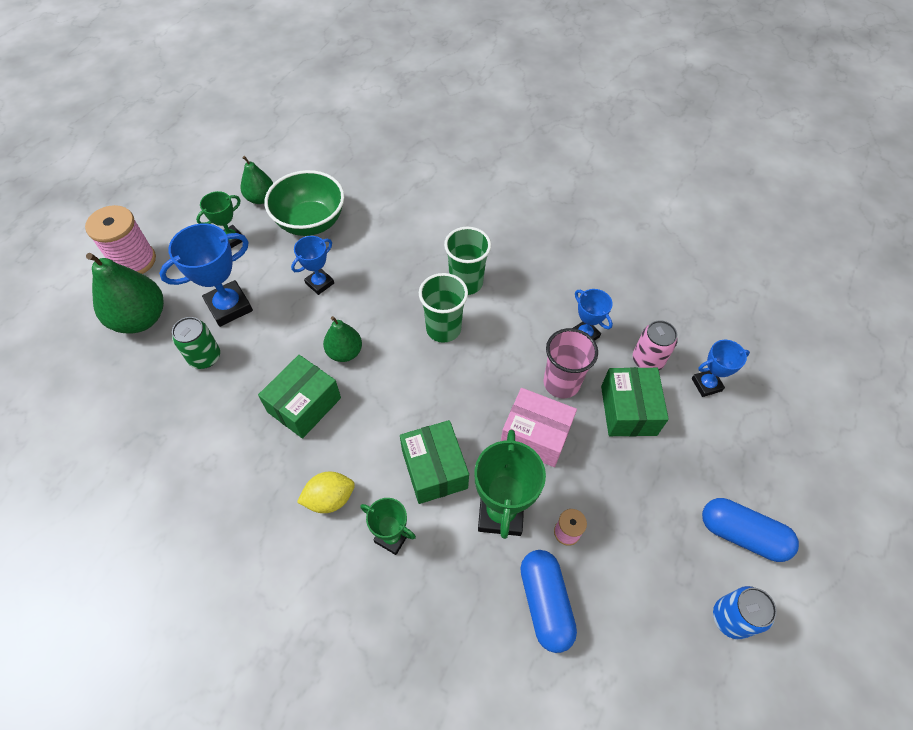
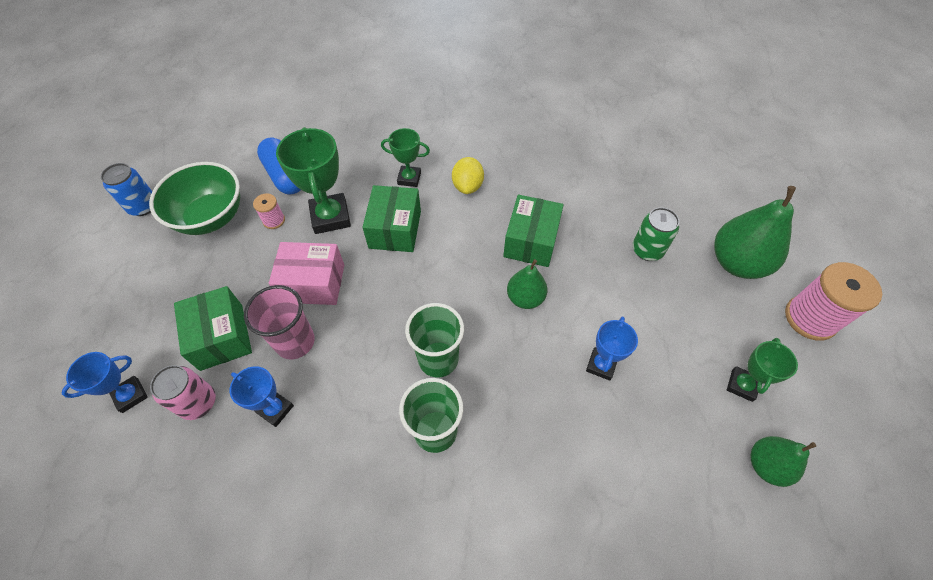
camera: 160 degrees right, 0 degrees up
(229, 306) = (670, 304): blue trophy -> none
(310, 222) = (674, 450): green bowl -> green bowl (211, 217)
(330, 499) = (467, 186): yellow lemon -> yellow lemon turned 45 degrees counterclockwise
(434, 469) = (395, 229): green box -> green box turned 45 degrees clockwise
(741, 534) = (122, 262): blue capsule -> none

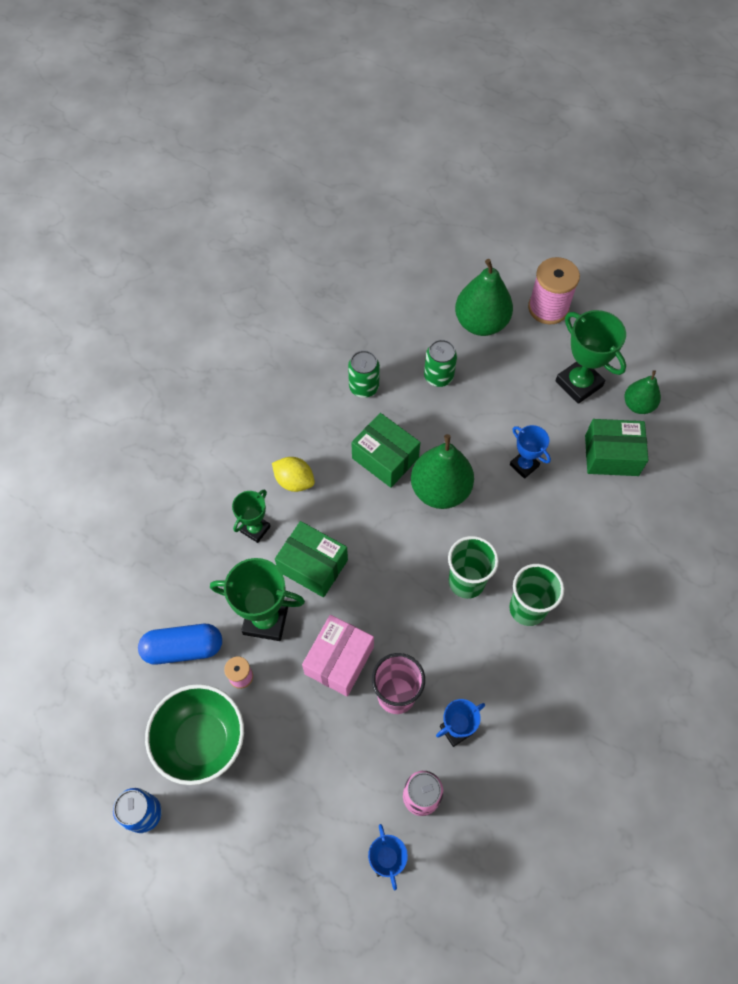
camera: 65 degrees left, 5 degrees up
(221, 337) = (360, 761): green box -> green box (611, 455)
(525, 298) = (440, 490): green pear -> green pear, size x1.70
(592, 198) = (364, 387): none -> green can
(741, 385) = (578, 383): green trophy -> green trophy, size x1.68

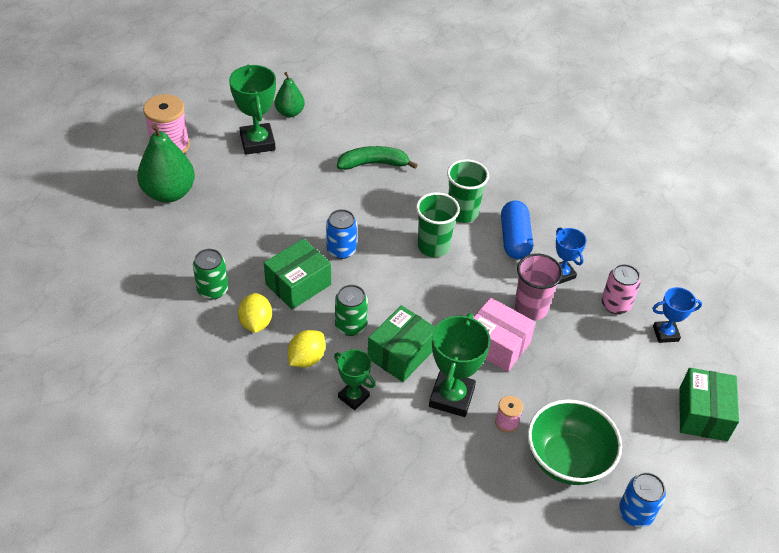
camera: 85 degrees left, 15 degrees down
(183, 648) = (474, 470): blue capsule -> blue capsule (514, 239)
(330, 431) = (256, 323): none -> yellow lemon
(438, 376) = (219, 232): green can -> green can (350, 326)
(440, 490) = (341, 250): green pear -> blue can
(524, 465) = (329, 191): blue trophy -> none
(578, 383) = (257, 142): green trophy -> green trophy turned 75 degrees counterclockwise
(580, 503) = (373, 164): none -> green banana
(611, 455) = (333, 137): green box -> green box (703, 414)

